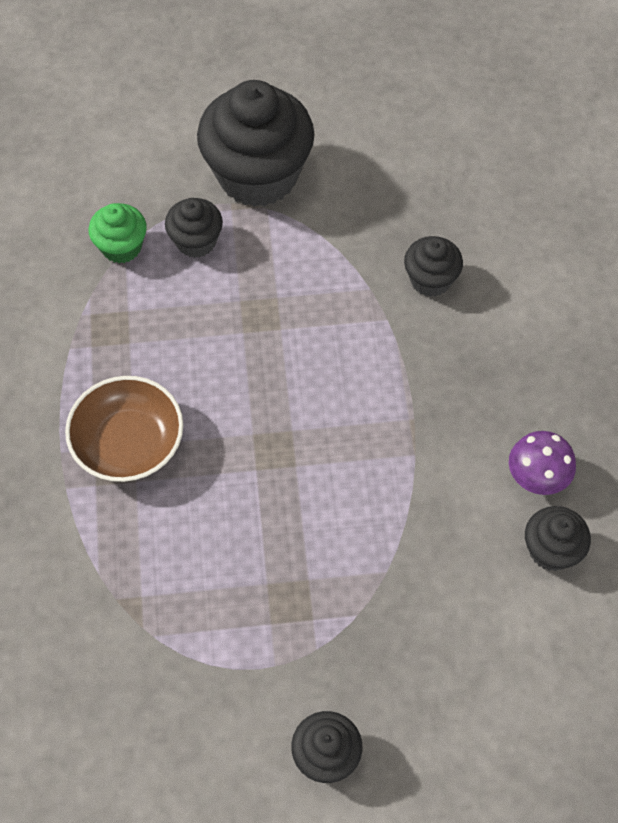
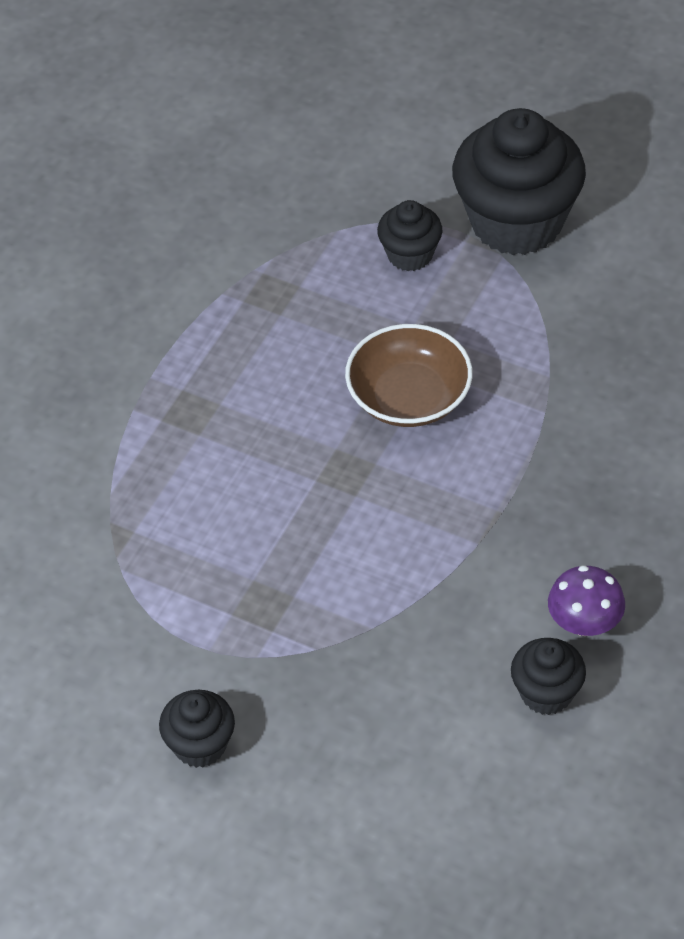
camera: 35 degrees right, 10 degrees down
(121, 247) = (335, 227): green cupcake -> none
(128, 443) = (216, 399): brown bowl -> brown bowl (409, 397)
(430, 280) = (617, 397): black cupcake -> none

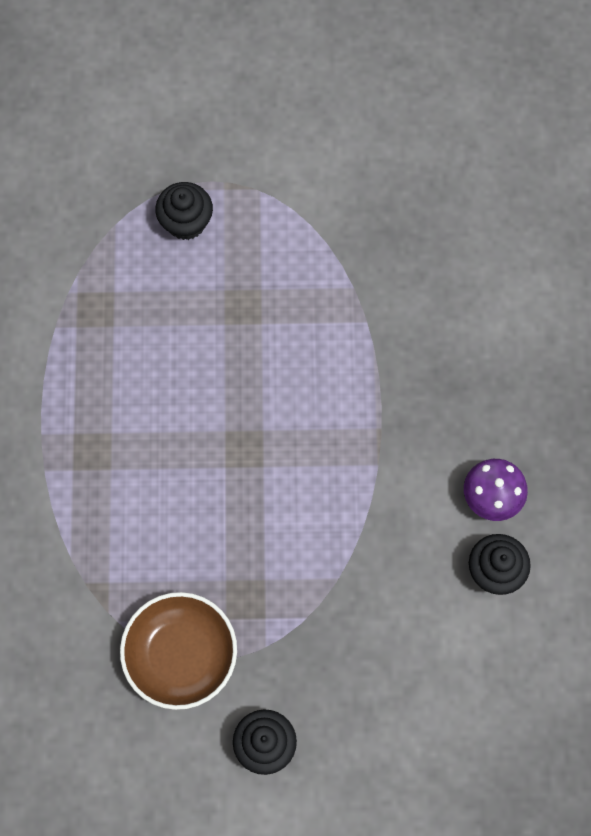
camera: 30 degrees left, 20 degrees up
(409, 397) = (256, 357): brown bowl -> brown bowl (181, 655)
(516, 222) = (253, 153): black cupcake -> none

